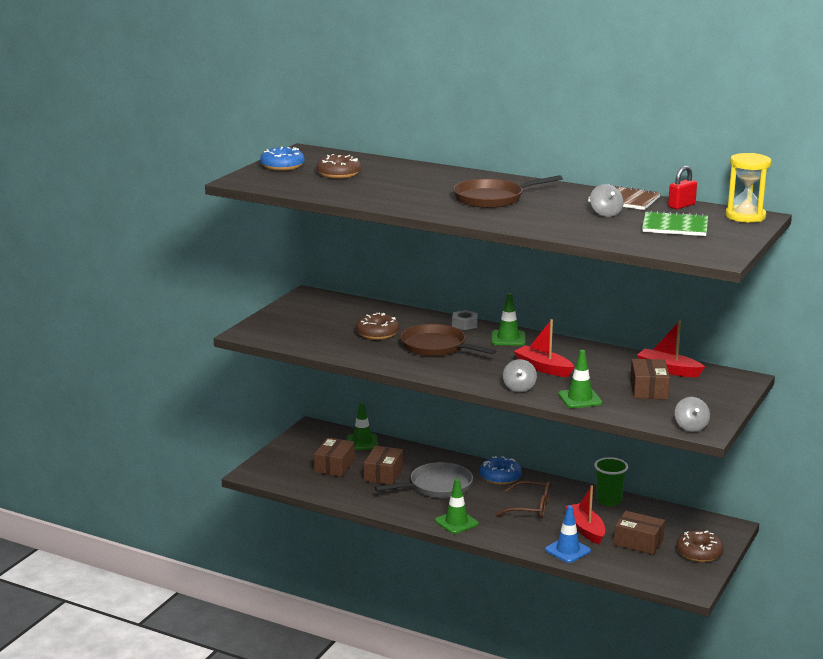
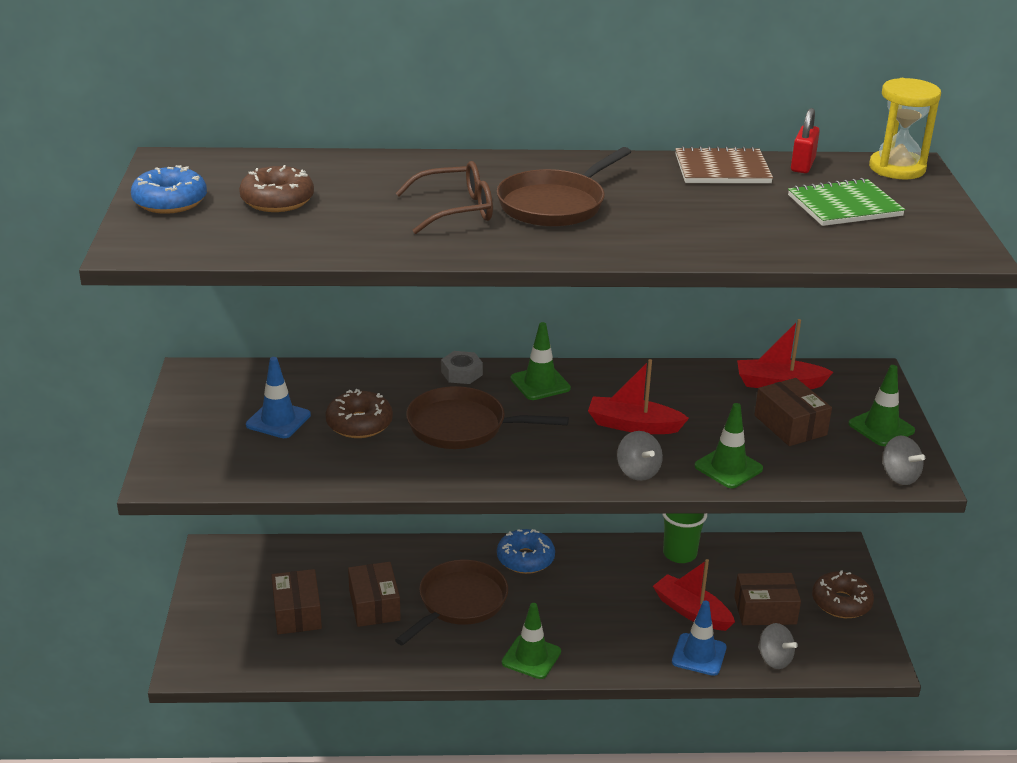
camera: 30 degrees left, 10 degrees up
(333, 323) = (278, 420): none -> blue traffic cone
(362, 442) = (303, 557): green traffic cone -> green traffic cone (881, 427)
(437, 486) = (459, 602): grey pan -> brown pan
(530, 508) = (601, 599): brown glasses -> brown glasses (456, 210)
(605, 214) = (734, 201): grey spinning top -> grey spinning top (774, 659)

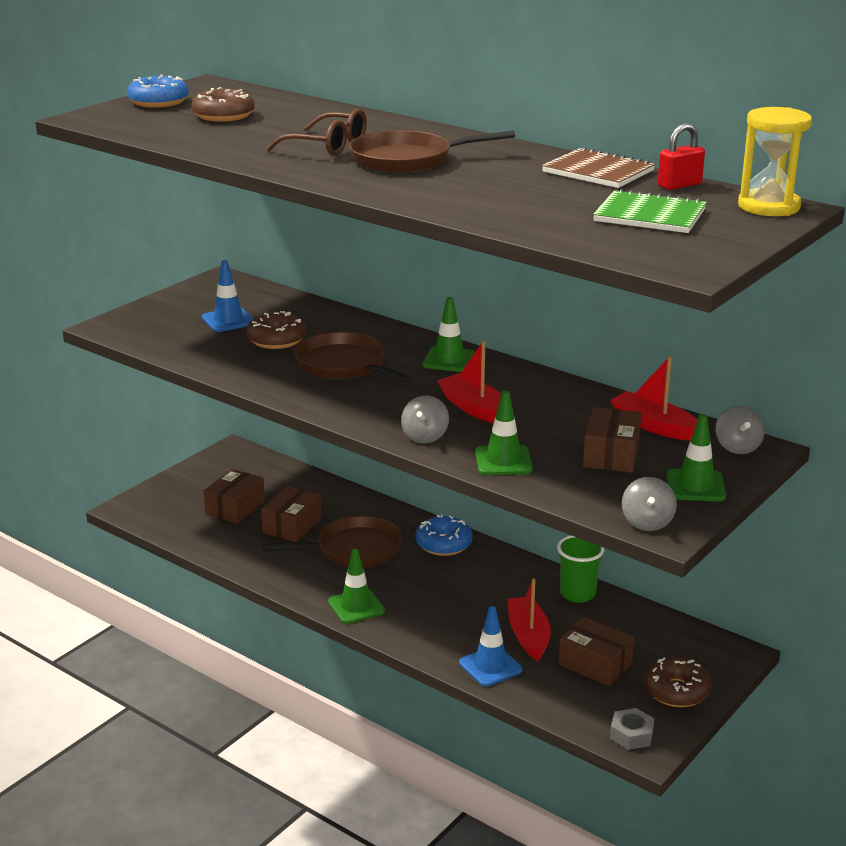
camera: 40 degrees right, 5 degrees down
(461, 373) = (401, 335): grey nut -> grey nut (631, 735)
(774, 659) = (551, 700): grey spinning top -> grey spinning top (737, 447)

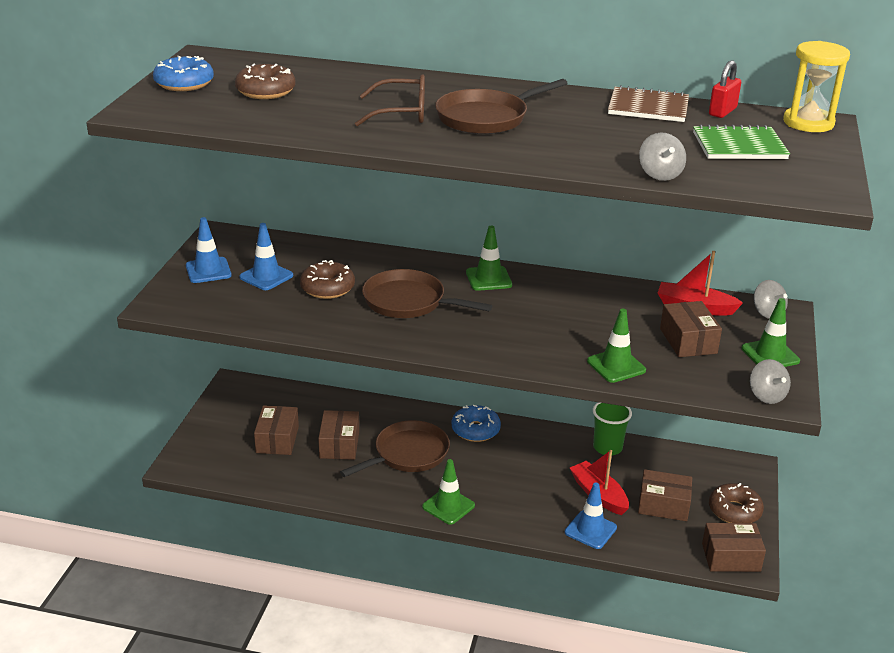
camera: 25 degrees left, 5 degrees up
(180, 306) = (208, 270): none -> blue traffic cone
(425, 436) = (536, 357): grey spinning top -> grey spinning top (660, 174)
(475, 409) = (550, 321): red boat -> none
(631, 735) = (731, 557): grey nut -> brown box

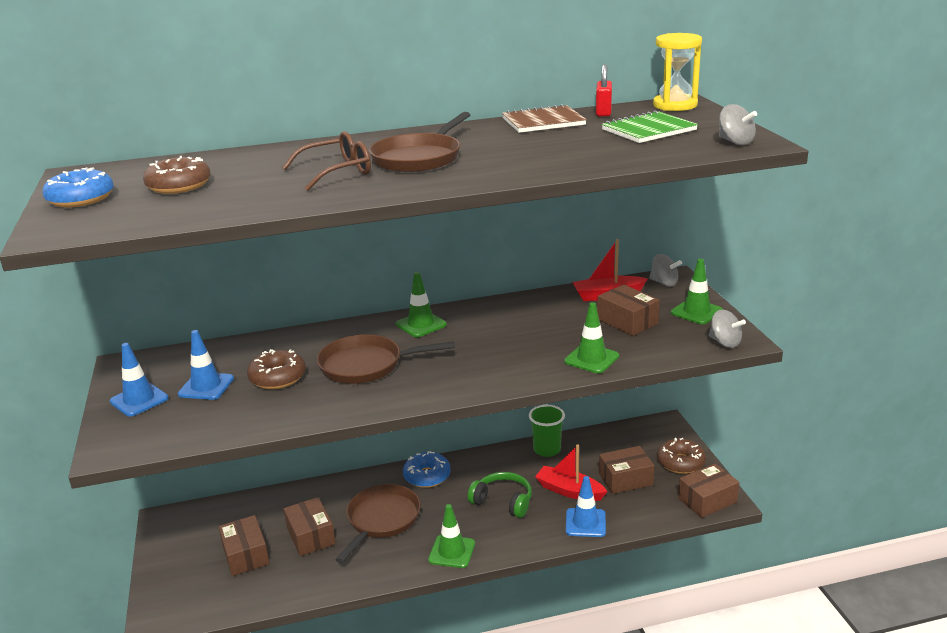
camera: 25 degrees left, 5 degrees down
(528, 480) = (503, 501): none -> green headphones
(660, 174) = (618, 162): grey spinning top -> grey spinning top (735, 142)

